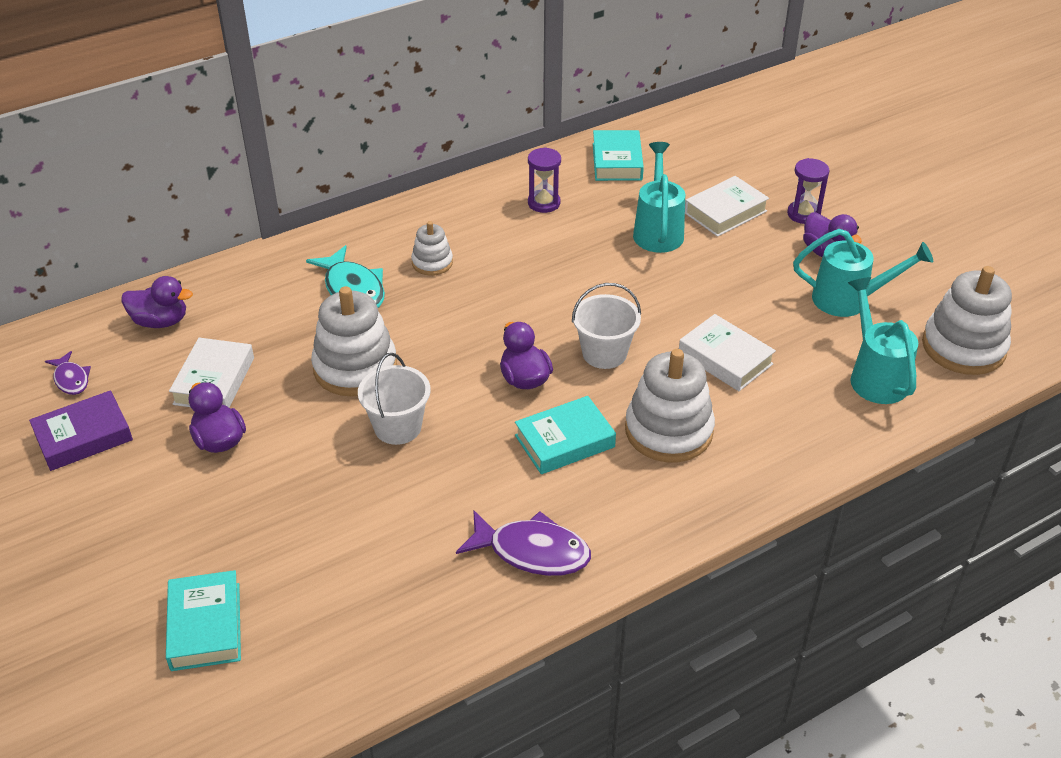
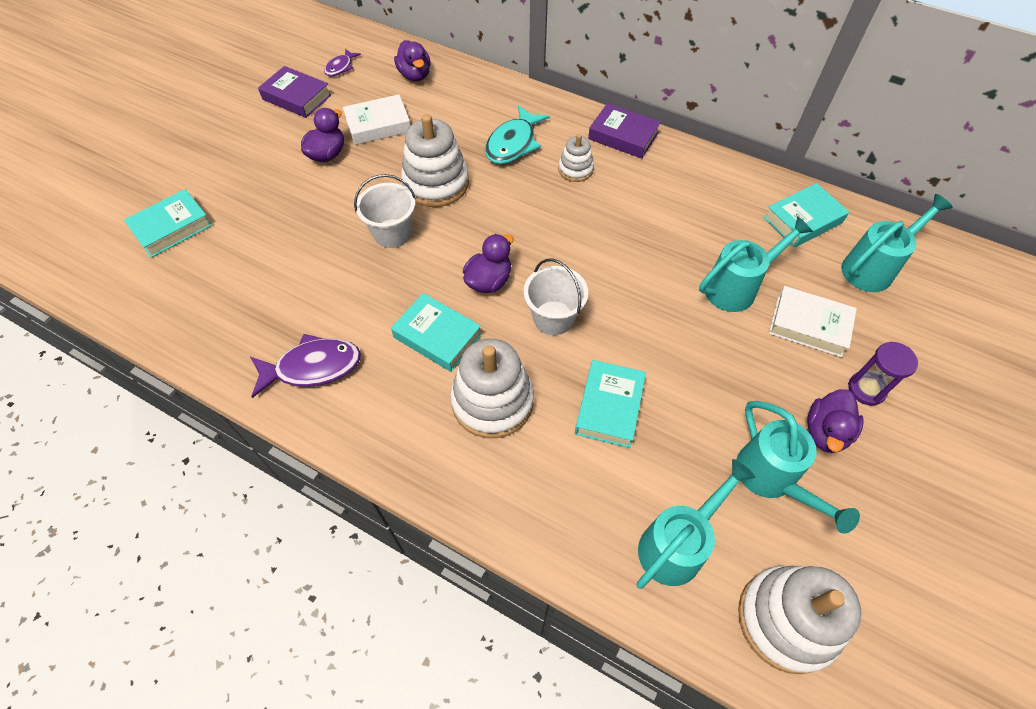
camera: 60 degrees right, 15 degrees up
(418, 213) = (623, 136): none -> purple book
(532, 552) = (312, 367): purple fish -> purple fish turned 90 degrees counterclockwise
(544, 203) = (702, 199): purple hourglass -> none
(695, 153) = (872, 268): none -> turquoise watering can
(725, 359) = (609, 407): white book -> turquoise book

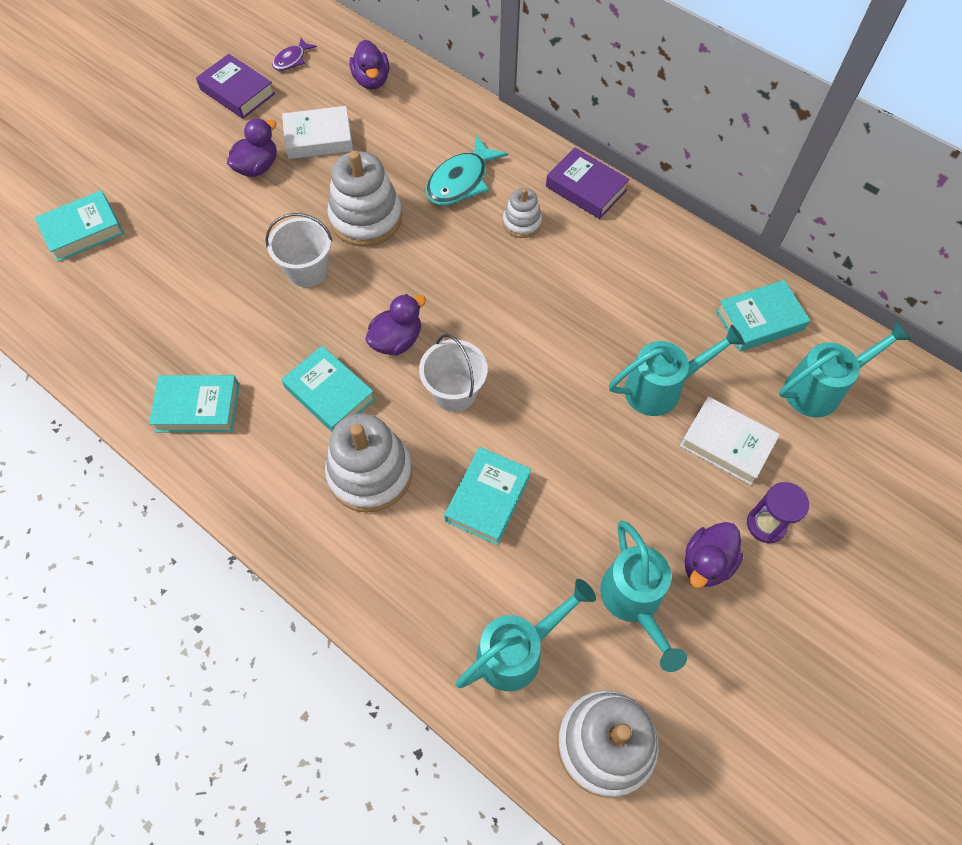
camera: 10 degrees right, 5 degrees up
(312, 367) = (198, 407): purple fish -> turquoise book

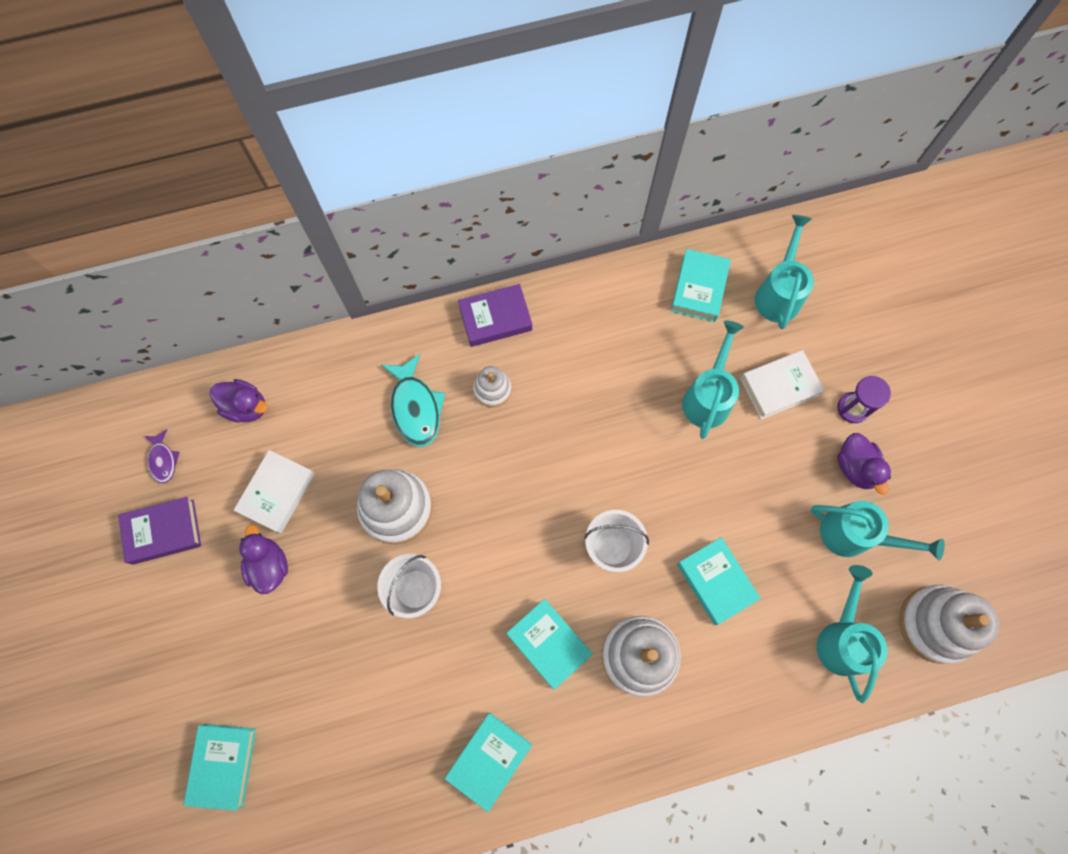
camera: 55 degrees left, 10 degrees up
(330, 394) = (548, 644): turquoise book -> turquoise book turned 60 degrees clockwise
(397, 340) = (535, 560): purple duck -> none

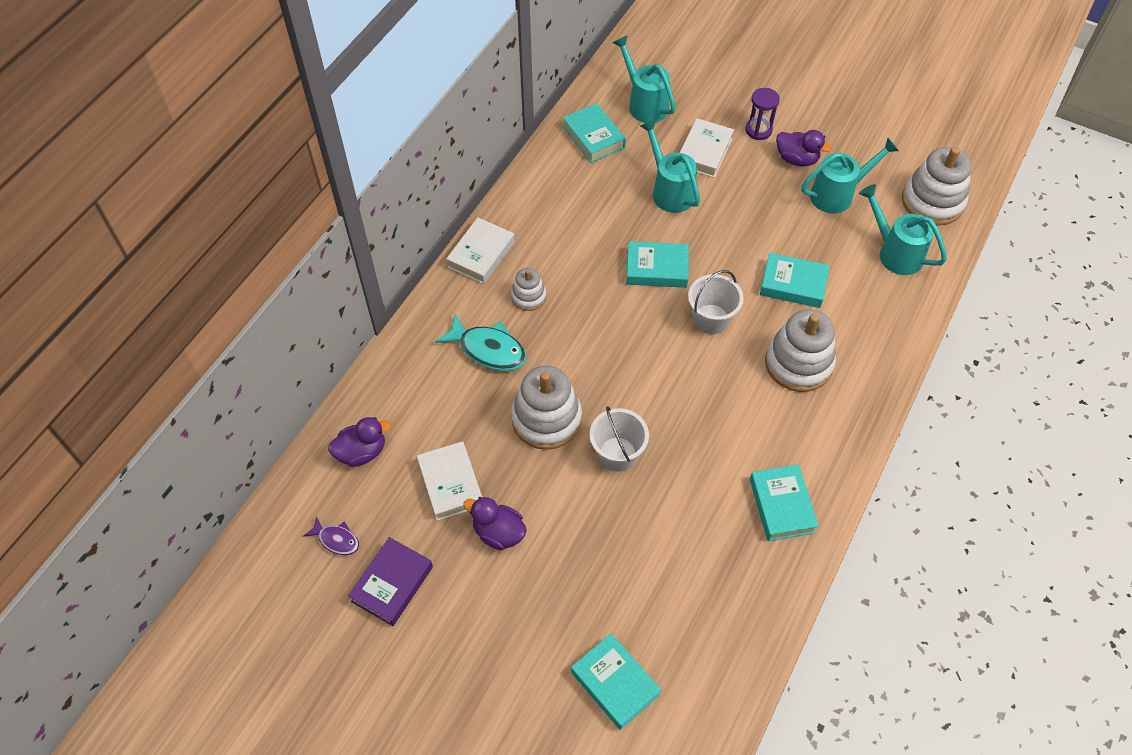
camera: 45 degrees left, 15 degrees down
(495, 318) = (481, 255): purple book -> white book
(548, 644) = (738, 407): turquoise book -> turquoise book (657, 269)

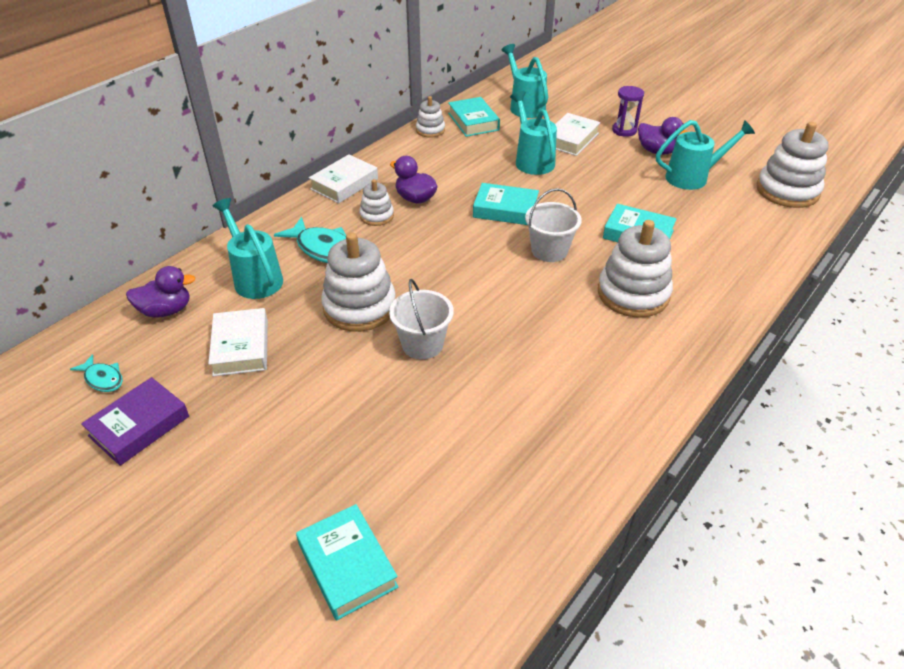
camera: 10 degrees right, 15 degrees down
(336, 540) = (103, 379): purple fish -> turquoise fish
(498, 532) = (272, 395): purple duck -> purple duck (415, 198)
(550, 157) = (430, 130): none -> white stacking toy
(781, 505) = (592, 413): turquoise book -> none
(895, 253) = (746, 222): turquoise watering can -> turquoise watering can (255, 278)

